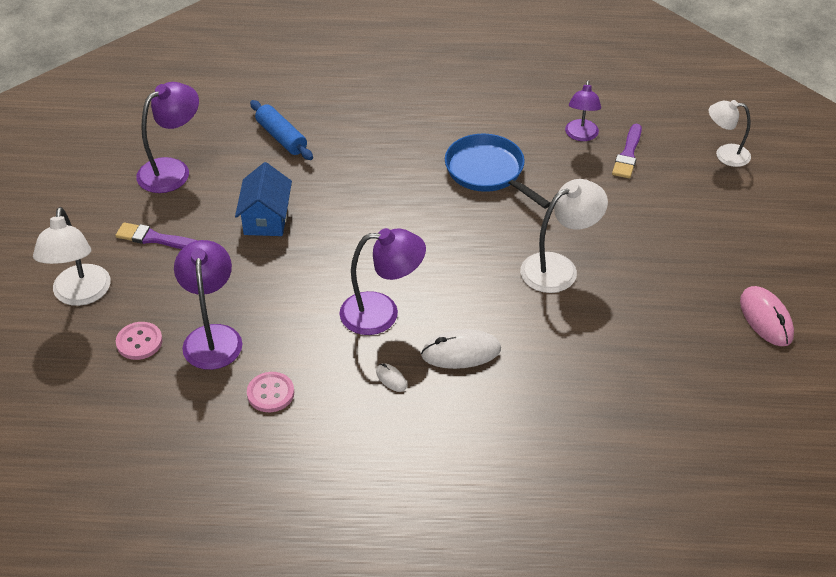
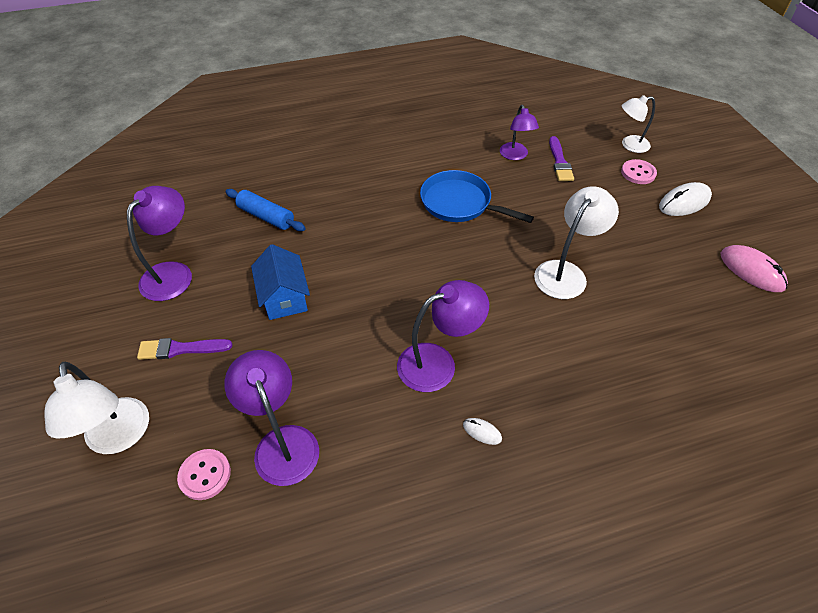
camera: 20 degrees left, 5 degrees up
(270, 393) = (371, 491): pink button -> pink button (638, 173)
(461, 352) = (530, 381): white mouse -> white mouse (684, 202)

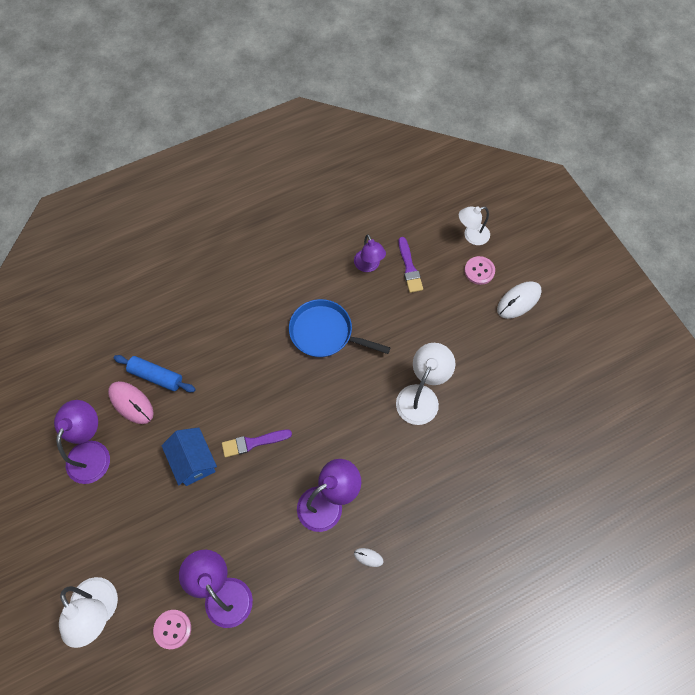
camera: 10 degrees left, 15 degrees up
(180, 349) = (121, 526): purple brush -> purple brush (253, 443)
(751, 271) = (570, 369): pink mouse -> pink mouse (131, 403)

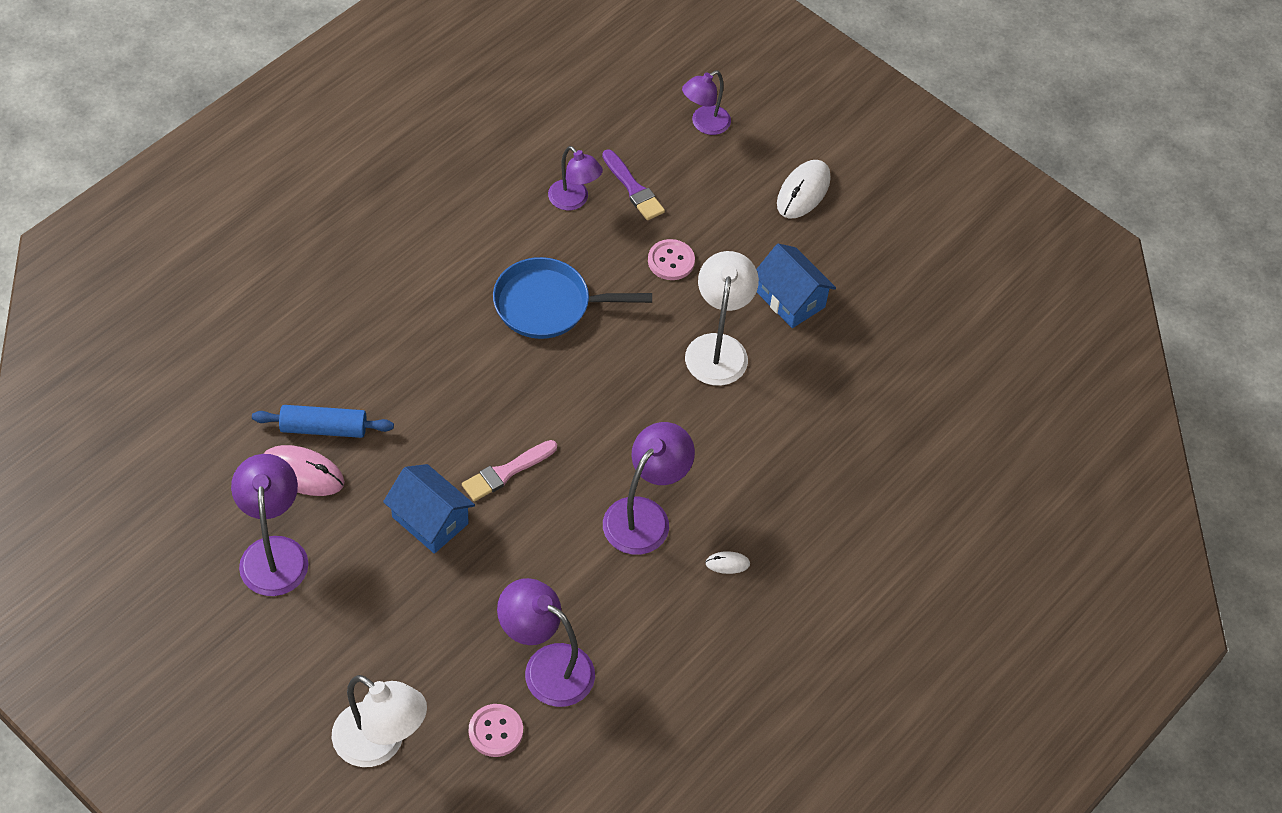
camera: 25 degrees left, 10 degrees down
(253, 443) = (506, 472): purple brush -> pink brush
(471, 236) = (704, 124): white lamp -> purple lamp
(479, 271) = (733, 167): pink button -> pink button (671, 261)
(482, 376) = (790, 299): none -> blue house

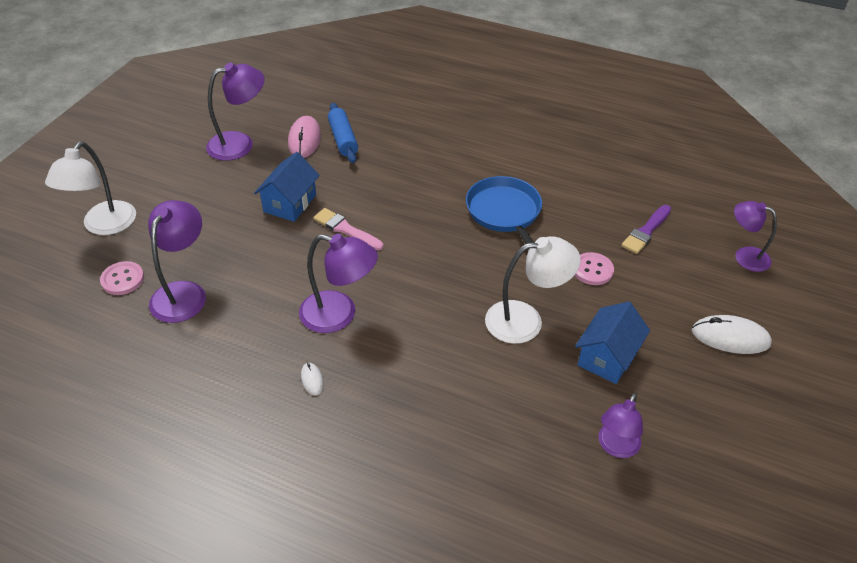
camera: 75 degrees right, 10 degrees down
(574, 201) = (609, 203): purple lamp -> purple lamp (615, 447)

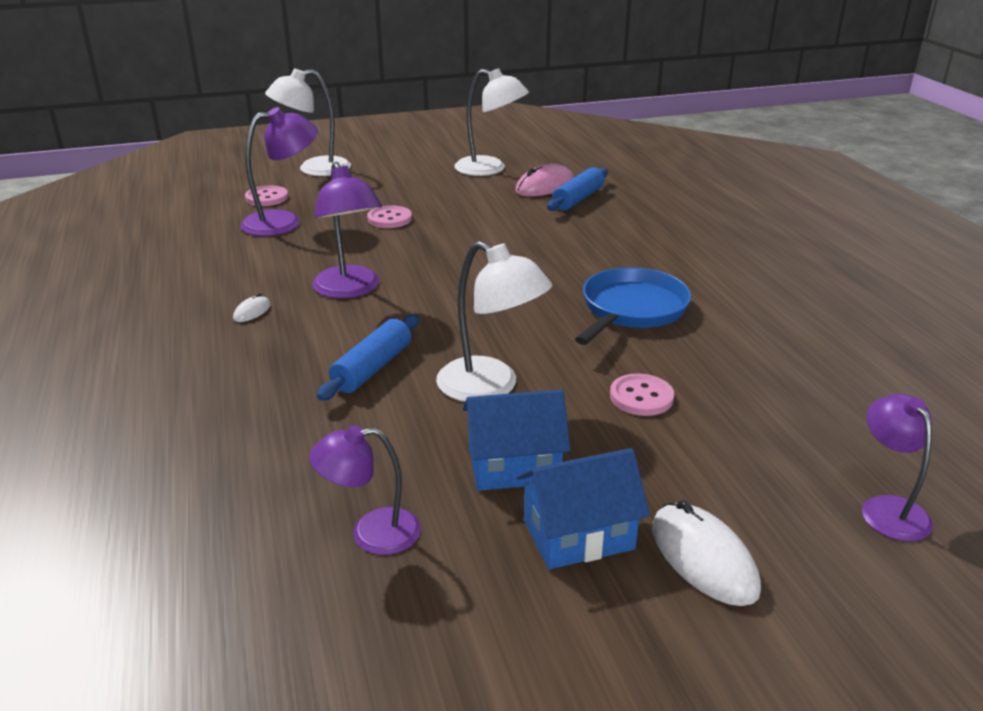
camera: 50 degrees right, 15 degrees down
(240, 144) = (490, 169): purple lamp -> white lamp
(254, 237) = (389, 219): none -> pink button
(290, 203) = (455, 214): blue house -> blue house (578, 534)
(346, 229) = (464, 248): pink brush -> none
(453, 359) = (372, 368): none -> blue rolling pin
(646, 231) = (777, 407): purple brush -> none

